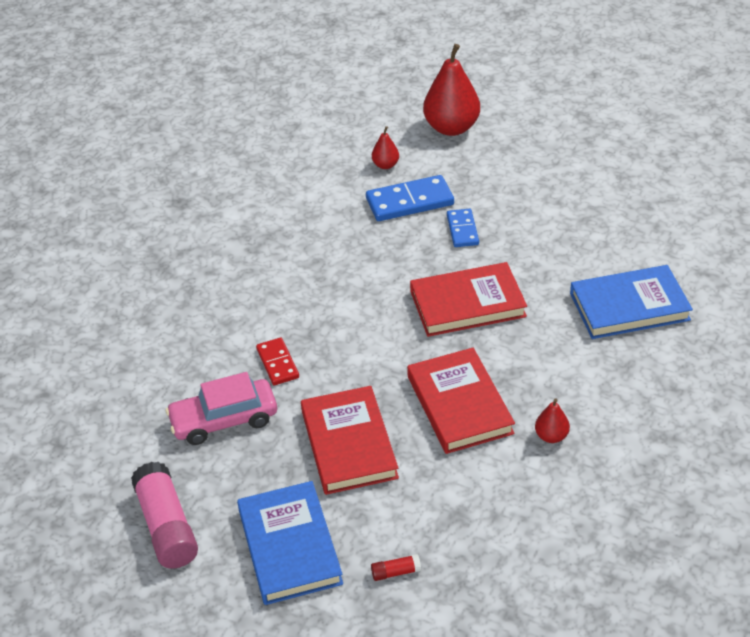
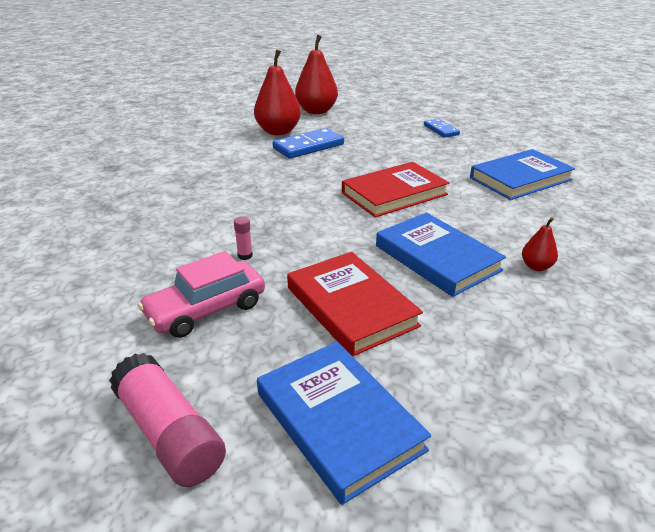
camera: 20 degrees left, 10 degrees down
(277, 363) = (245, 256): red domino -> pink glue stick
(385, 165) = (278, 131): red pear -> red pear, size x2.11
(395, 572) = (481, 421): red glue stick -> none
(459, 405) = (437, 258): red book -> blue book
(462, 230) = (360, 155): blue domino -> blue domino (441, 130)

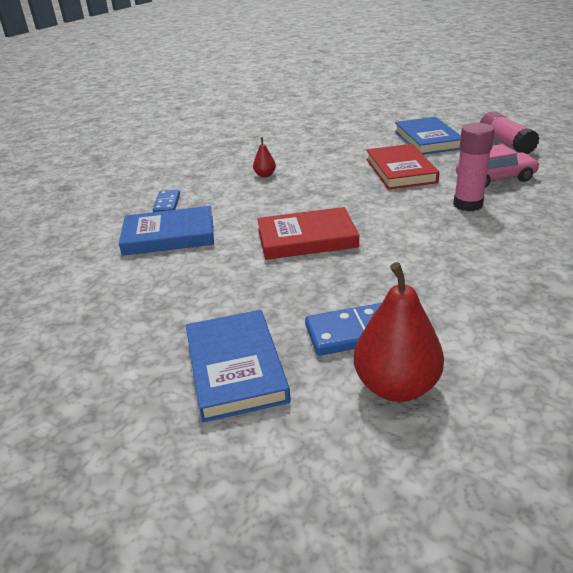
camera: 155 degrees left, 0 degrees up
(245, 256) = (468, 204): pink glue stick -> pink glue stick, size x2.37
(316, 111) = (289, 453): red pear -> none
(437, 258) = (323, 186): blue book -> blue book (235, 368)
(441, 130) = (138, 331): blue domino -> blue domino (167, 203)

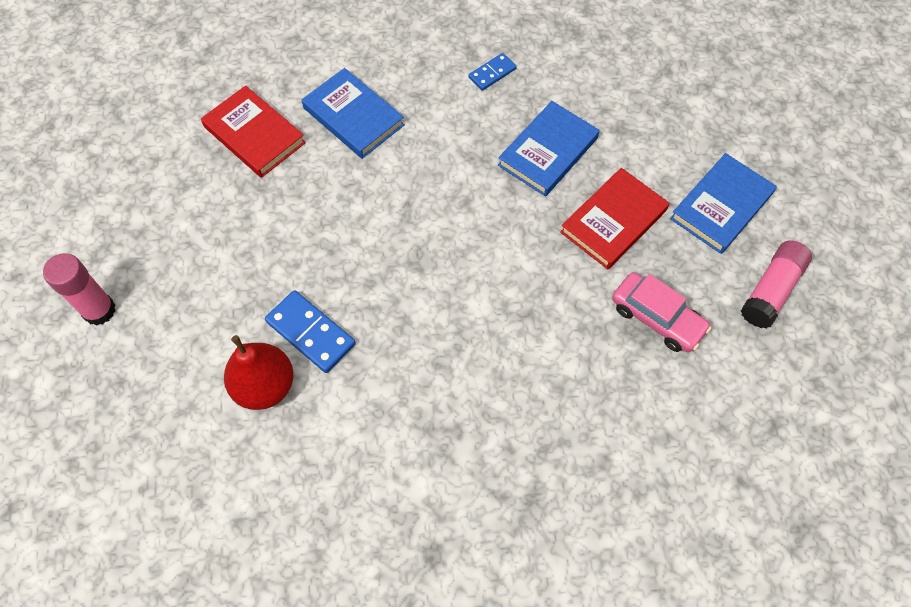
camera: 50 degrees right, 30 degrees up
(167, 203) = (403, 73): blue domino -> blue domino (492, 73)
(235, 368) = (225, 280): blue book -> blue book (548, 152)
(265, 175) = (515, 109): red pear -> none
(307, 238) = (418, 220): red book -> red book (254, 135)
(468, 204) = (575, 317): pink glue stick -> pink glue stick (99, 310)

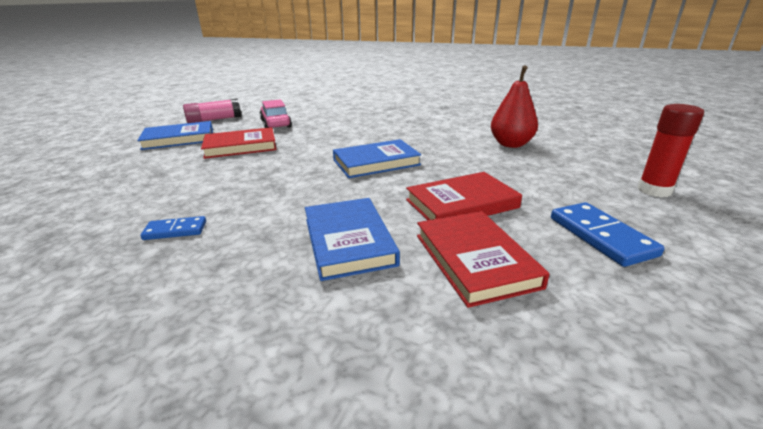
camera: 150 degrees left, 35 degrees down
(99, 310) = (654, 190): pink glue stick -> red glue stick
(285, 203) = (461, 204): none -> red book
(310, 333) = (472, 152): blue domino -> blue domino (601, 236)
(548, 152) = (223, 177): blue book -> blue book (376, 162)

